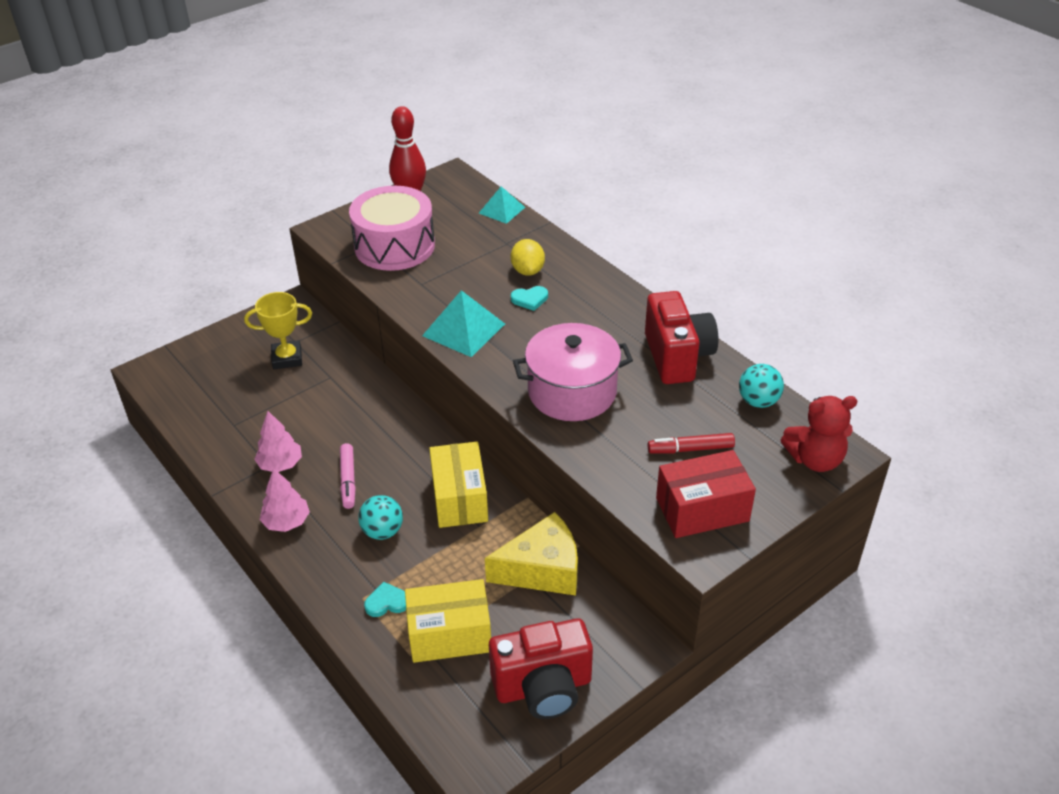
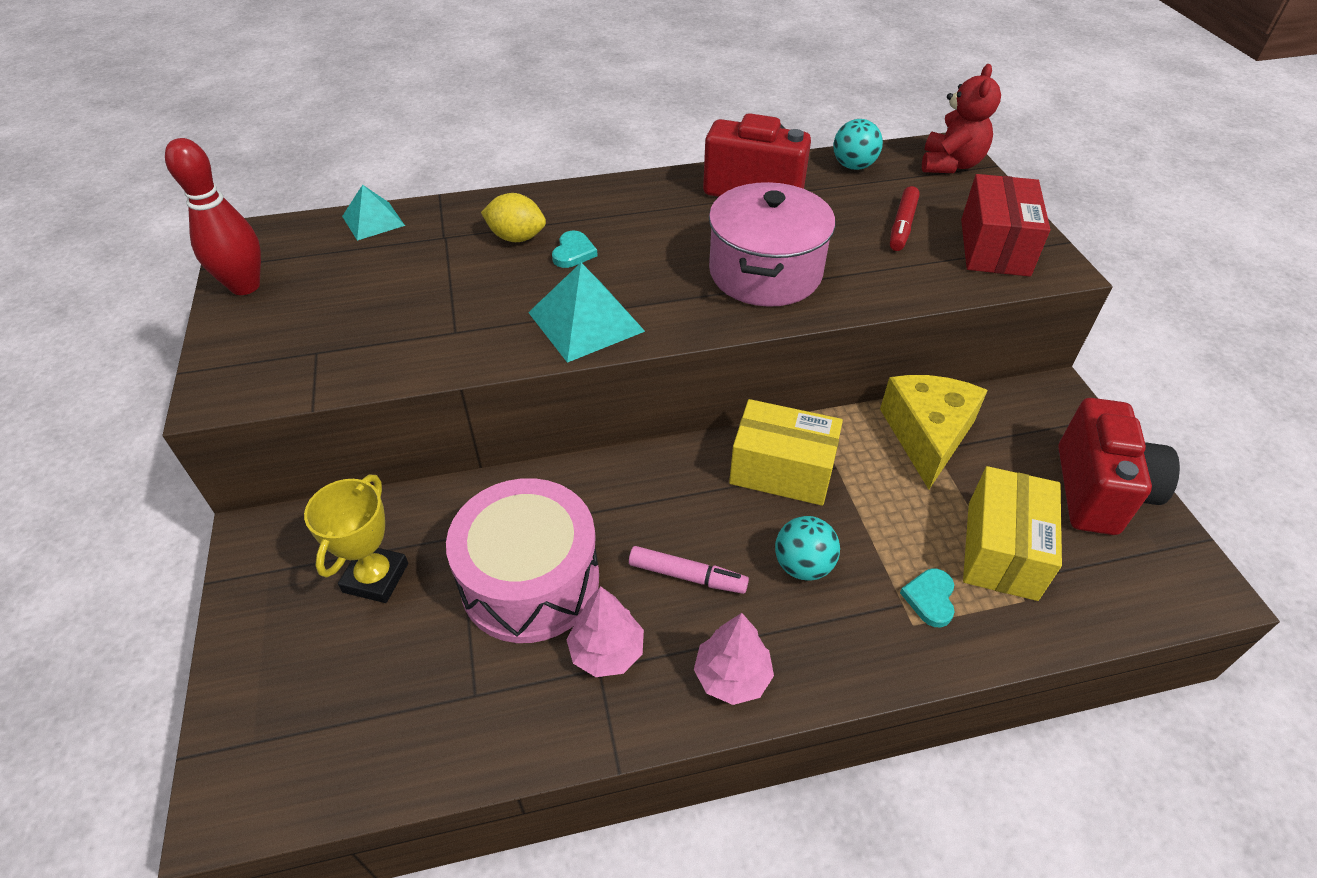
camera: 65 degrees left, 5 degrees up
(394, 246) = (344, 333): pink drum -> pink drum (530, 580)

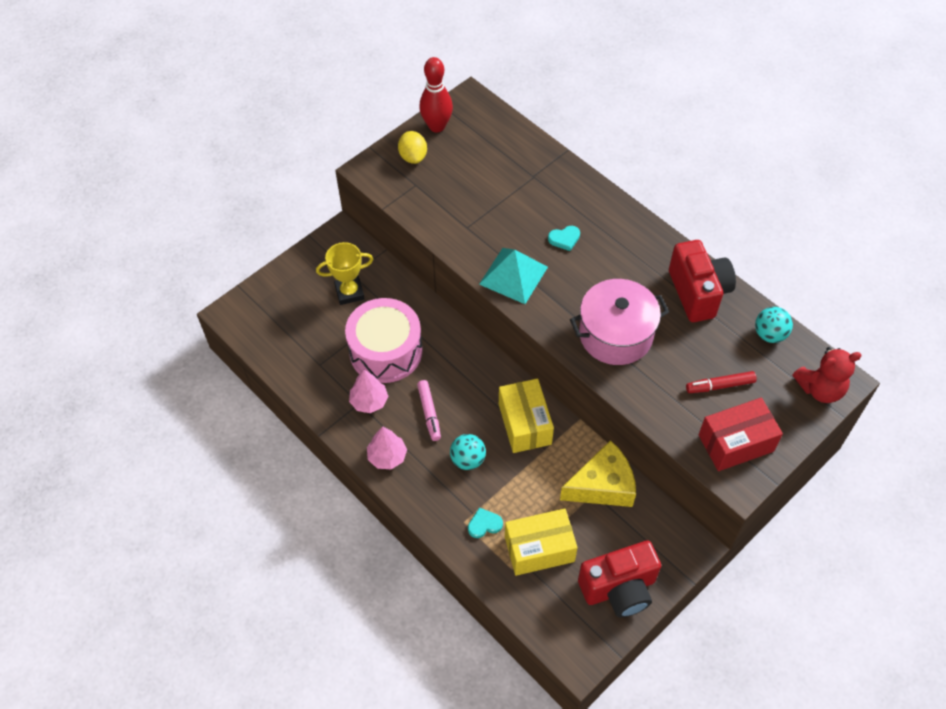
camera: 60 degrees right, 10 degrees up
(373, 220) = (522, 138): turquoise pyramid -> none
(517, 237) = (557, 207): yellow lemon -> yellow lemon (413, 157)

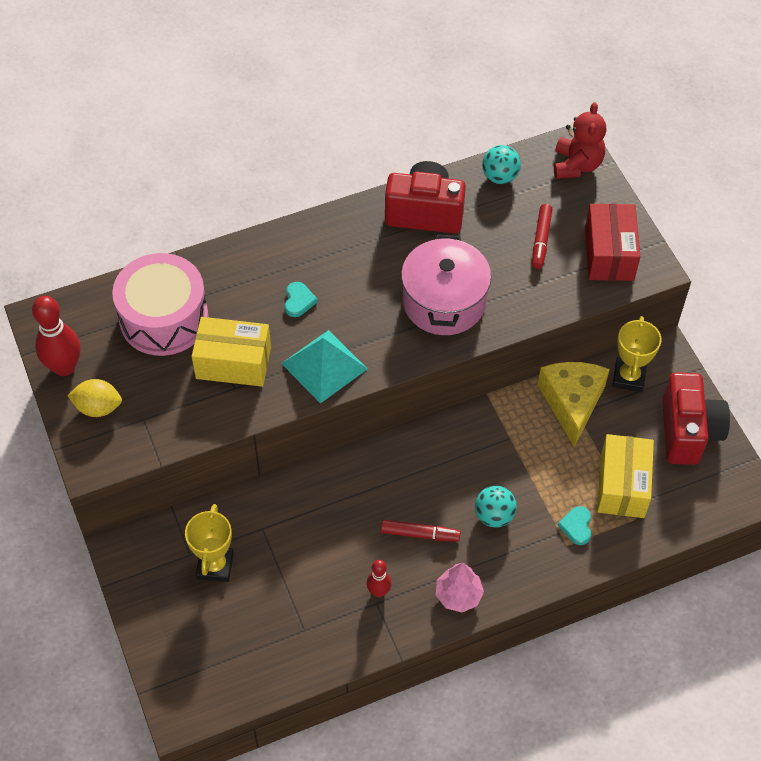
camera: 70 degrees left, 0 degrees up
(369, 401) = (378, 591): pink tree -> red bowling pin
(386, 351) = (318, 552): pink drum -> pink drum (164, 318)
(429, 413) = (420, 534): pink marker -> red marker
(525, 424) = (472, 446): yellow box -> yellow box (233, 363)
(651, 523) = (628, 377): none -> yellow trophy

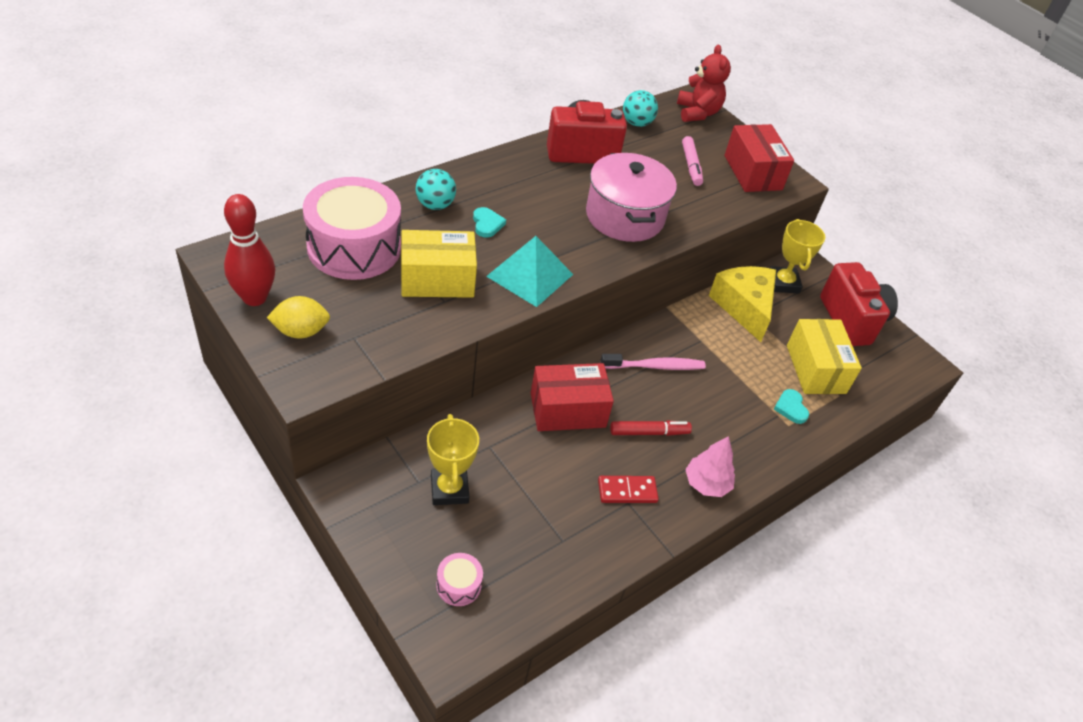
camera: 20 degrees left, 10 degrees down
(201, 656) = (459, 585): none -> pink drum
(347, 500) = (568, 410): none -> red box
(378, 591) = (627, 491): red bowling pin -> red domino
(450, 462) = (655, 366): none -> pink toothbrush
(494, 515) = (712, 407): turquoise ball -> turquoise ball (435, 205)
(541, 240) = (691, 166): red marker -> pink marker

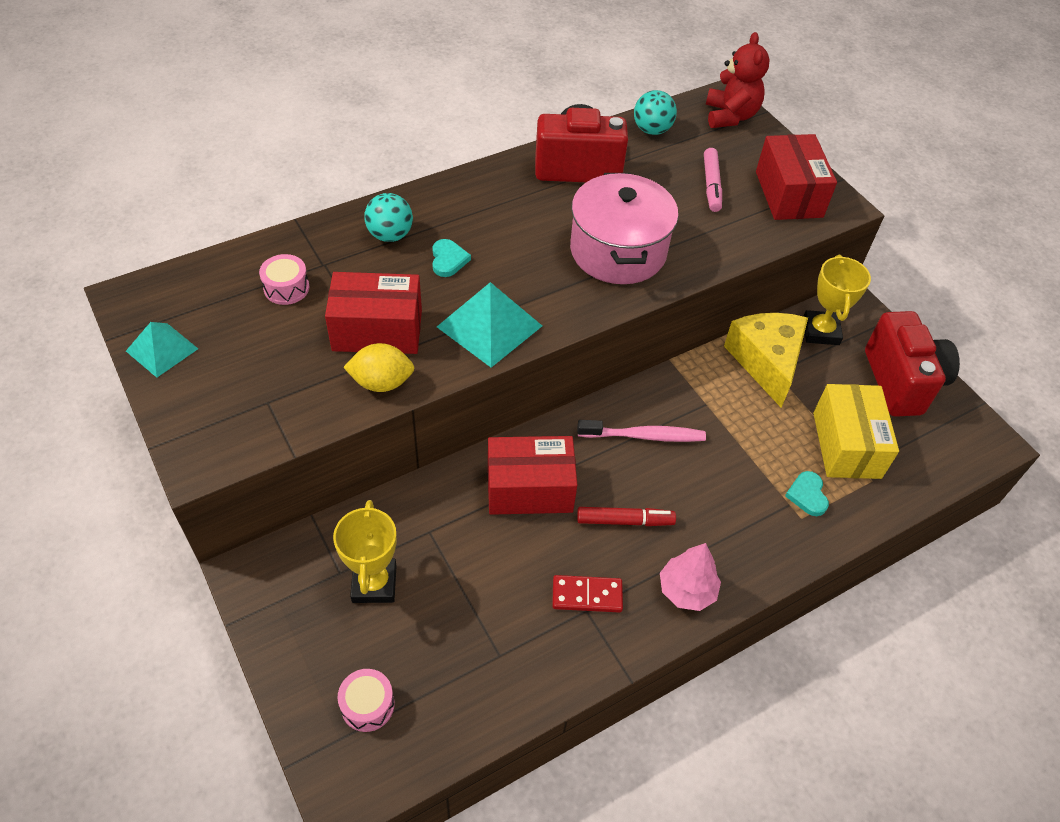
camera: 10 degrees right, 5 degrees up
(254, 298) = (162, 350): red bowling pin -> turquoise pyramid
(301, 331) = (207, 393): yellow lemon -> yellow lemon (381, 382)
(354, 247) = (286, 288): pink drum -> pink drum, size x0.41
(437, 279) = (377, 330): yellow box -> red box

